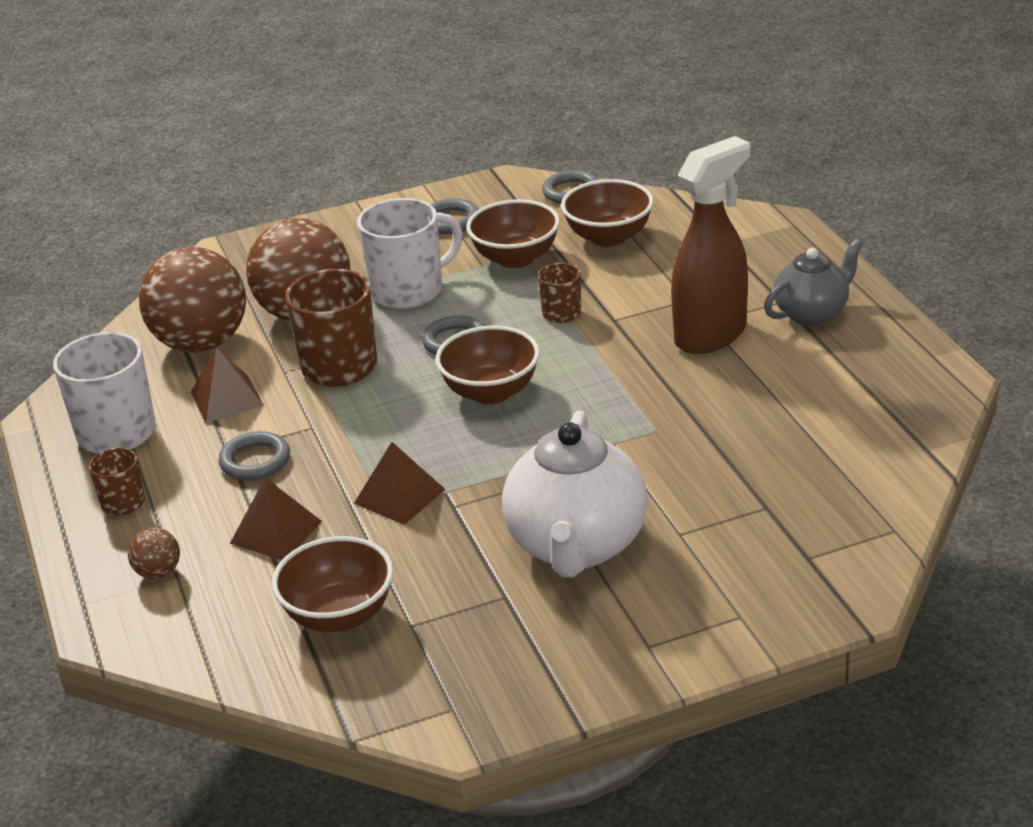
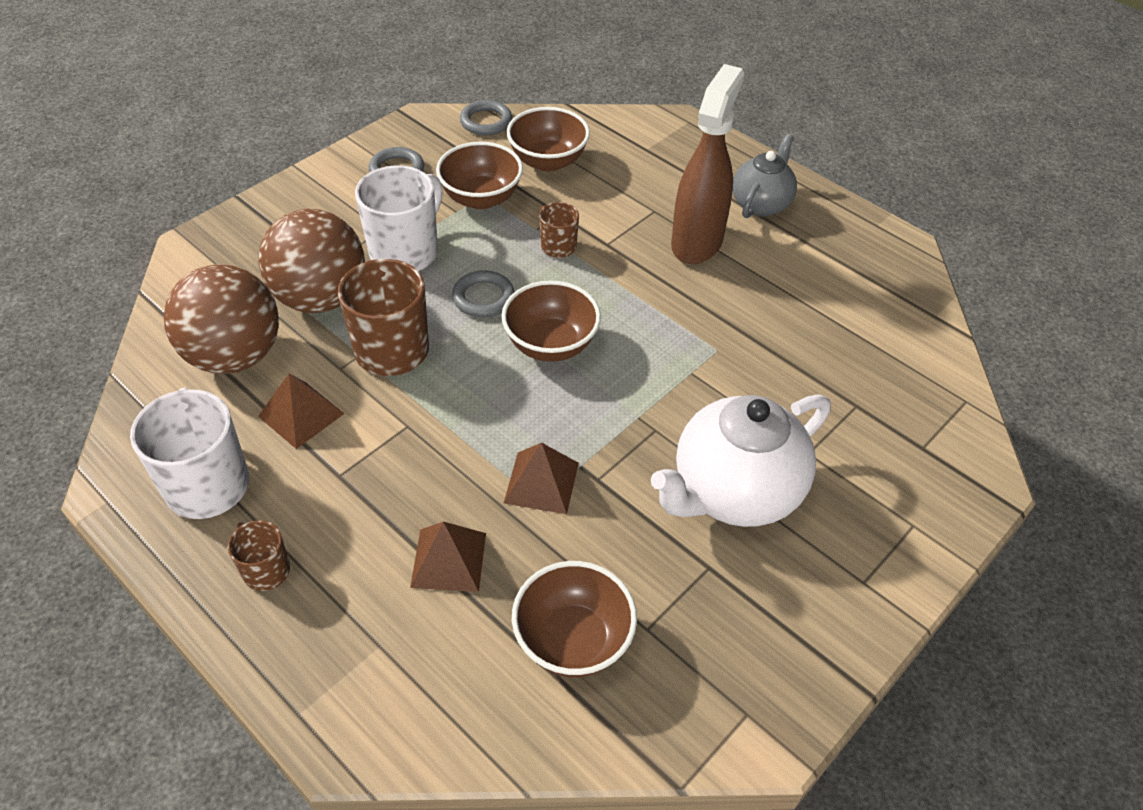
camera: 30 degrees left, 15 degrees up
(158, 572) = (358, 647): brown ball -> none
(255, 461) = (375, 480): grey ring -> none
(577, 546) = (734, 492): white teapot -> white teapot turned 75 degrees clockwise

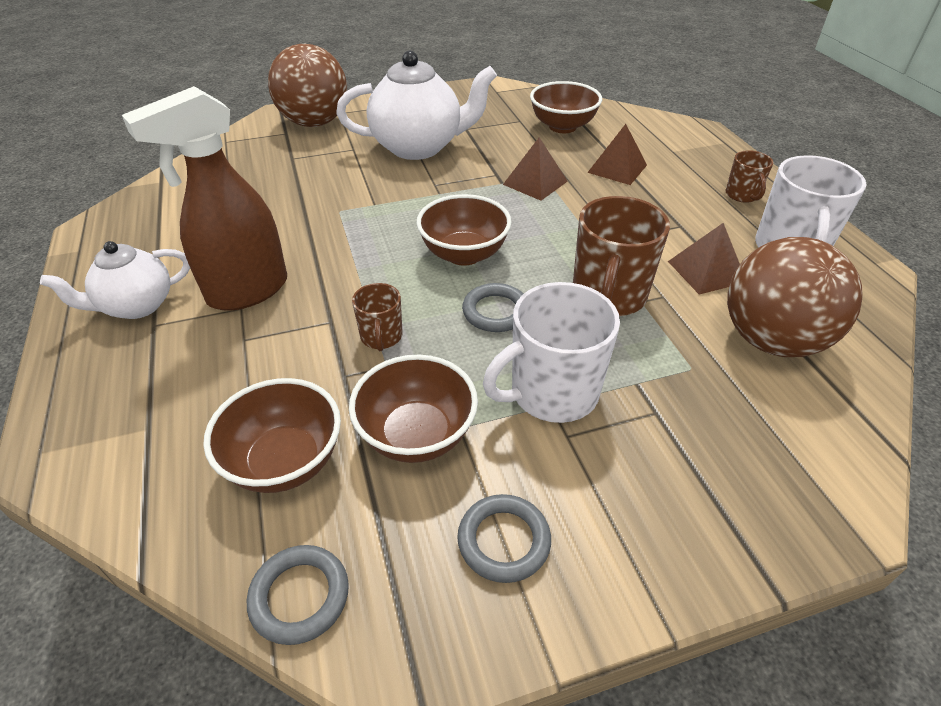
camera: 150 degrees left, 5 degrees down
(321, 298) = (669, 370): brown ball -> brown ball (315, 123)
(761, 204) = (137, 306): grey teapot -> white teapot

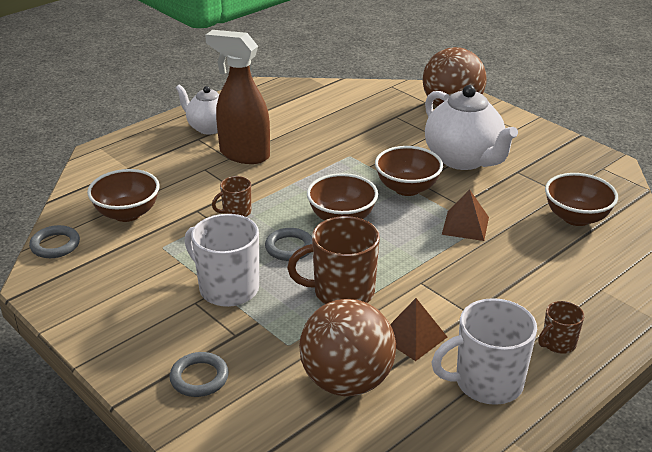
camera: 65 degrees right, 10 degrees down
(416, 435) = (166, 248): brown bowl -> brown bowl (407, 188)
(504, 541) = (110, 296): grey ring -> grey ring (199, 378)
(617, 168) = (532, 262): brown pyramid -> none

